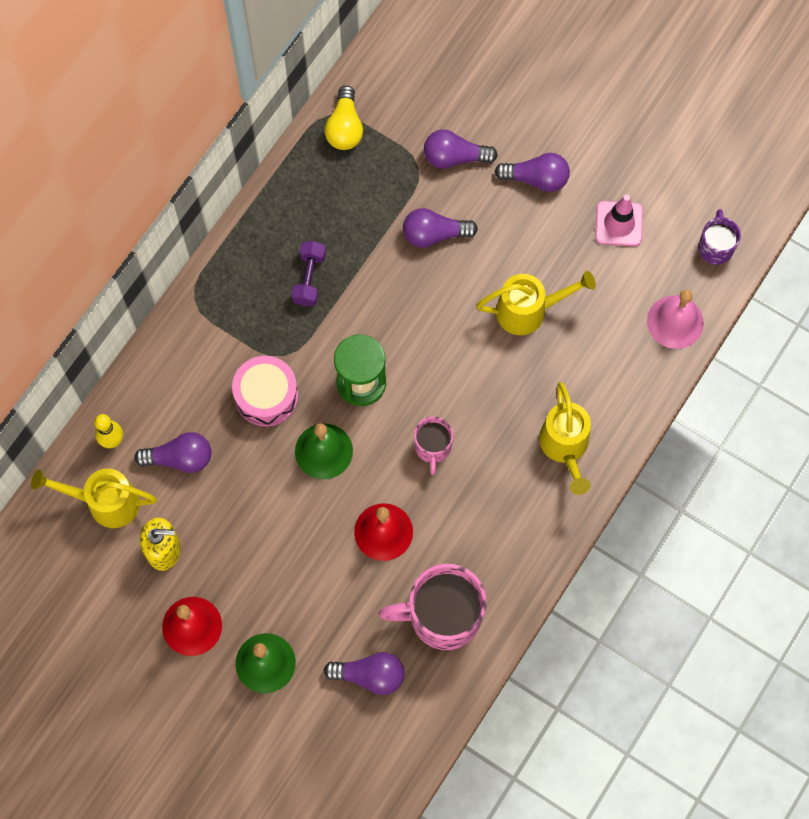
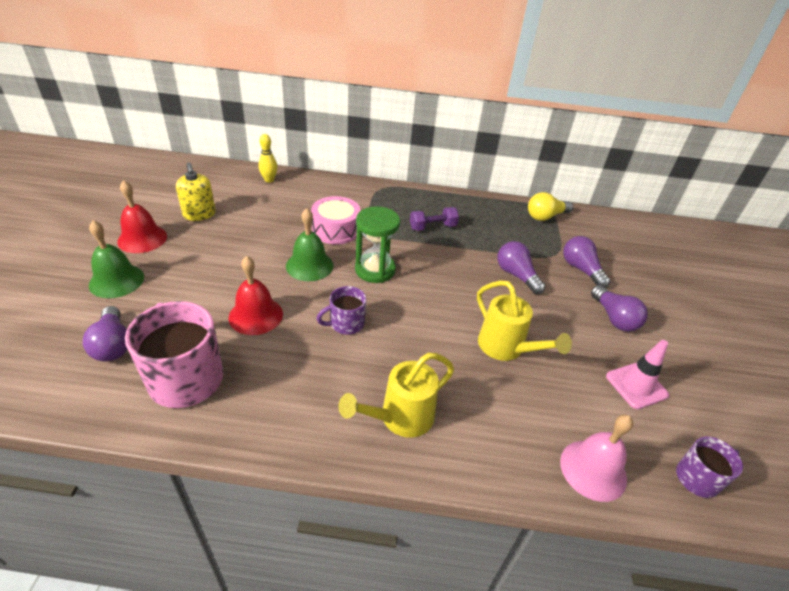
camera: 60 degrees right, 30 degrees down
(105, 502) = (225, 186): yellow watering can -> none
(180, 458) = (270, 206): purple light bulb -> none
(433, 447) = (346, 324): pink mug -> purple mug

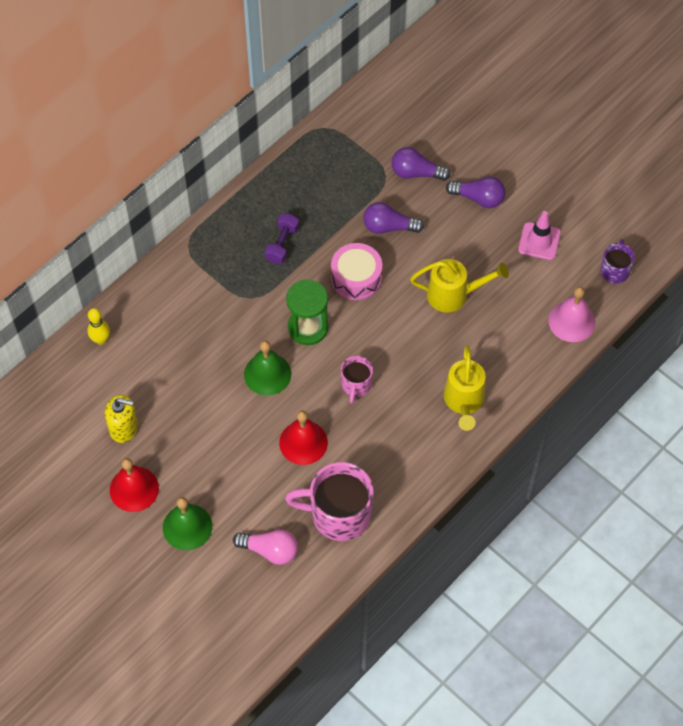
camera: 50 degrees left, 20 degrees up
(113, 345) = (270, 550): purple light bulb -> pink light bulb
(336, 230) = (230, 326): pink drum -> pink drum (356, 278)
(346, 324) = (356, 385): purple mug -> pink mug
(545, 216) = (333, 139): yellow light bulb -> none

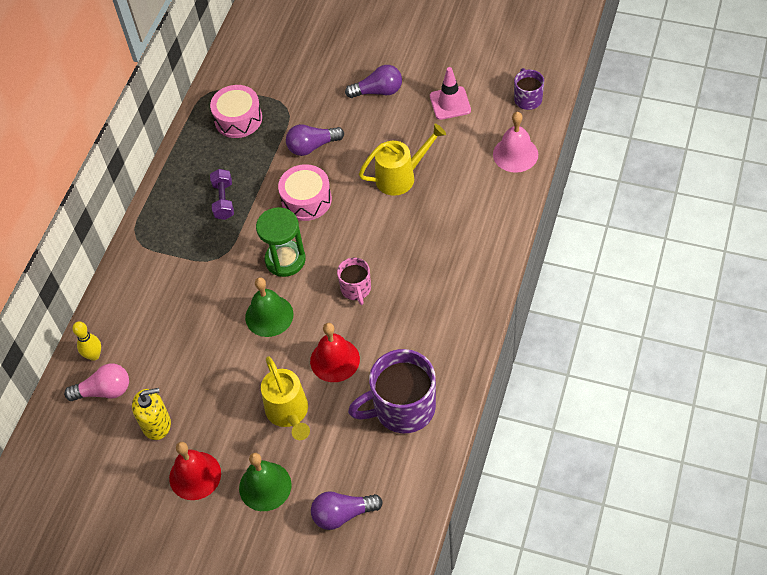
camera: 20 degrees left, 5 degrees down
(270, 550) = (356, 470): pink light bulb -> pink light bulb (104, 391)
(335, 168) = (238, 119): none -> pink drum
(338, 514) = (402, 408): pink mug -> purple mug
(416, 173) = (312, 94): purple light bulb -> purple light bulb (343, 514)
(464, 402) = (460, 260): yellow watering can -> yellow watering can (289, 413)

